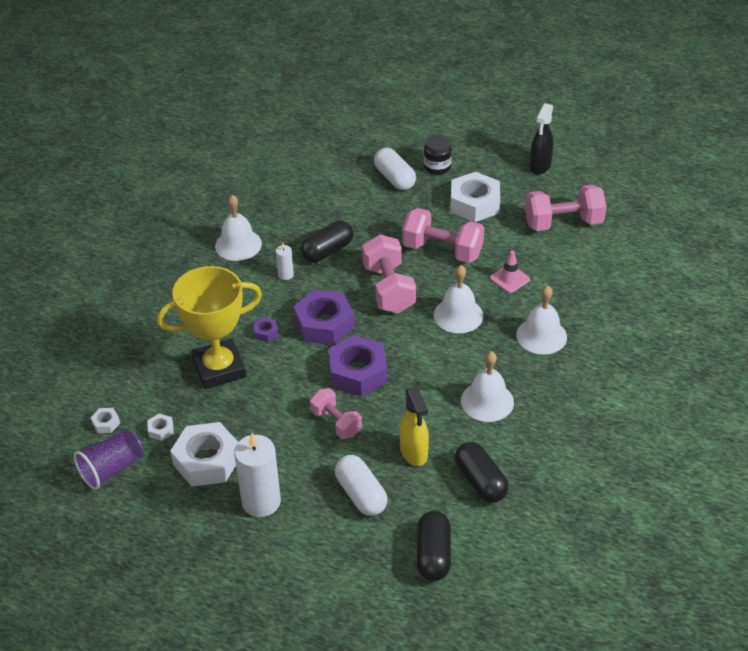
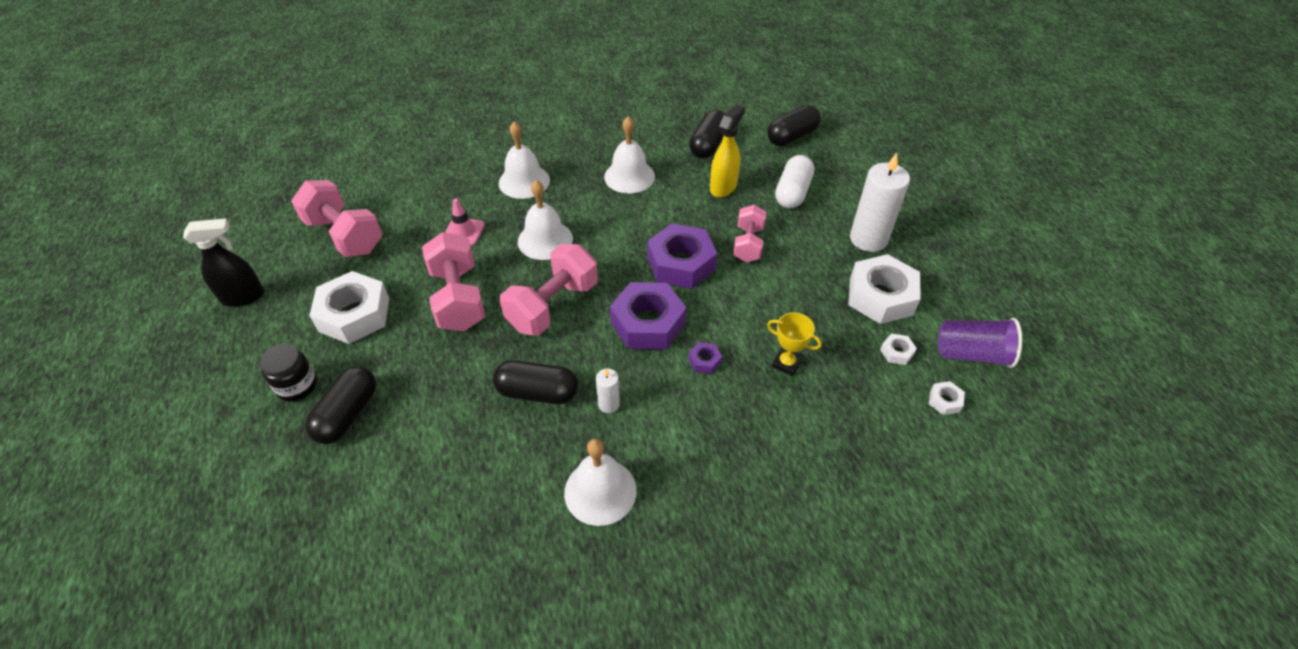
camera: 130 degrees left, 5 degrees up
(219, 369) = (786, 363): yellow trophy -> yellow trophy, size x0.43
(394, 178) = (348, 414): white capsule -> black capsule

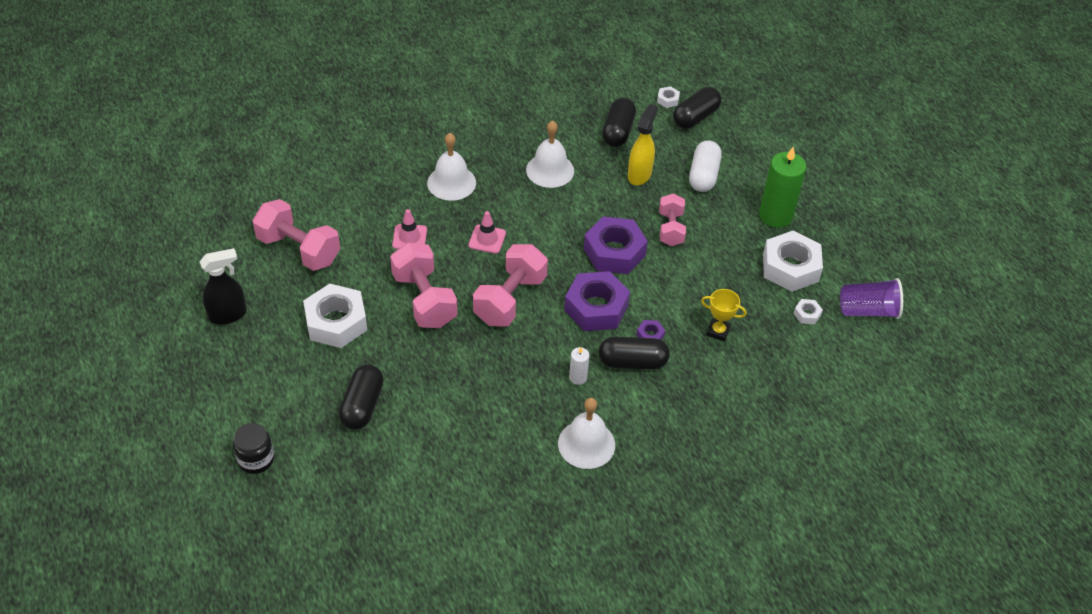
camera: 10 degrees left, 0 degrees up
(297, 386) = (310, 387): black jar -> black jar (256, 459)
(537, 392) = (516, 374): black capsule -> black capsule (632, 362)
(545, 240) = (487, 239): white bell -> pink traffic cone
(868, 239) = (775, 215): white candle -> green candle
(944, 401) = (847, 350): white nut -> white nut (668, 100)

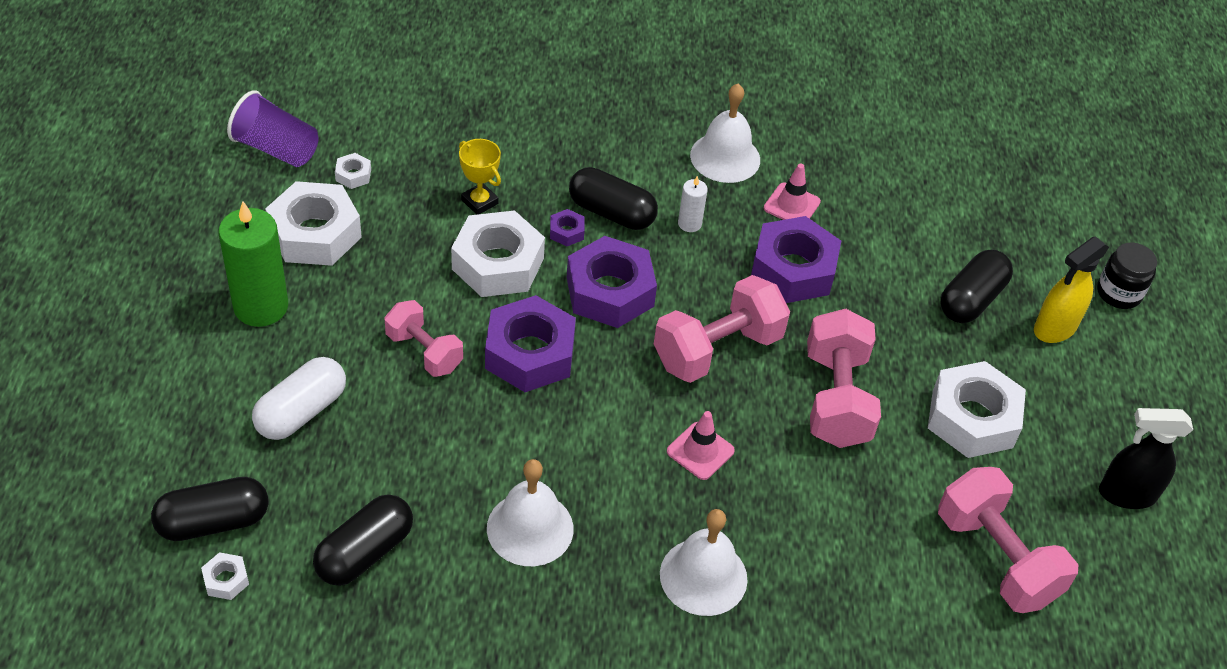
camera: 155 degrees left, 0 degrees up
(409, 237) = (816, 505): pink traffic cone -> pink traffic cone (792, 205)
(492, 374) = (793, 269): none -> purple nut
(639, 175) = (396, 456): yellow spray bottle -> yellow spray bottle (1054, 328)
(670, 229) = (424, 352): pink dumbbell -> pink dumbbell turned 75 degrees counterclockwise
(673, 296) = (498, 264): none -> white nut

